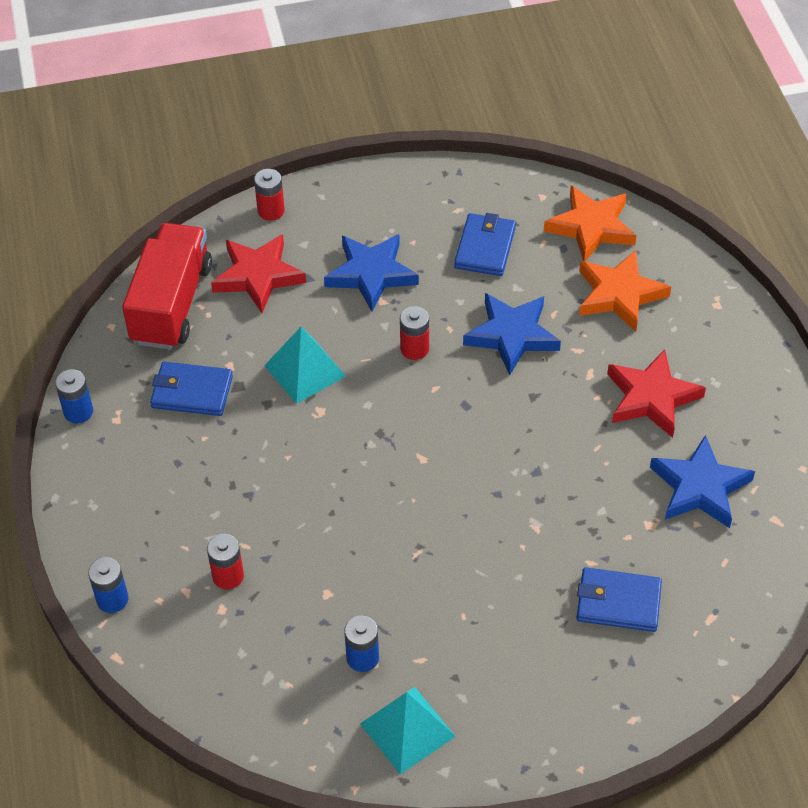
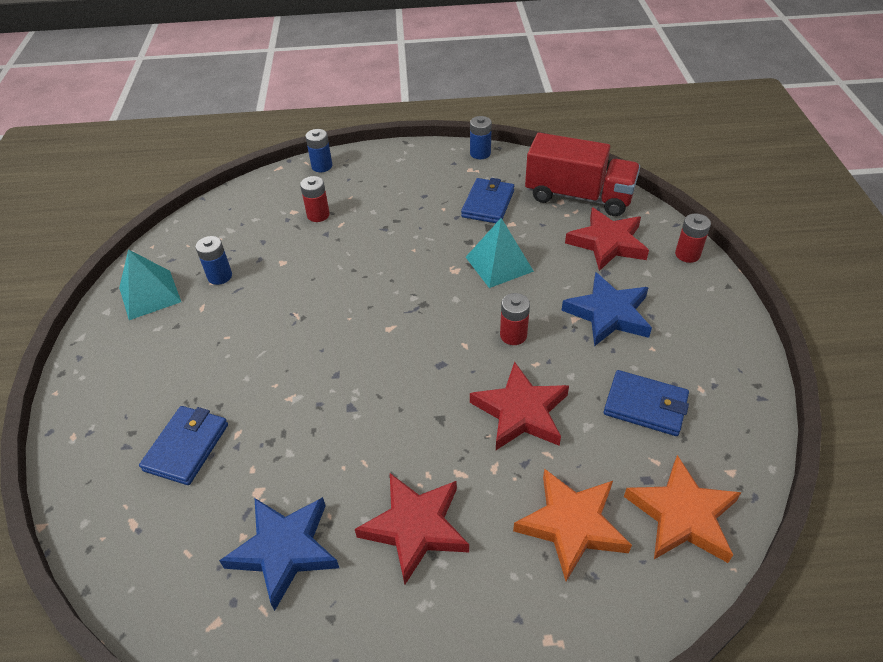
camera: 100 degrees right, 5 degrees down
(512, 335) = (520, 412): blue star -> red star

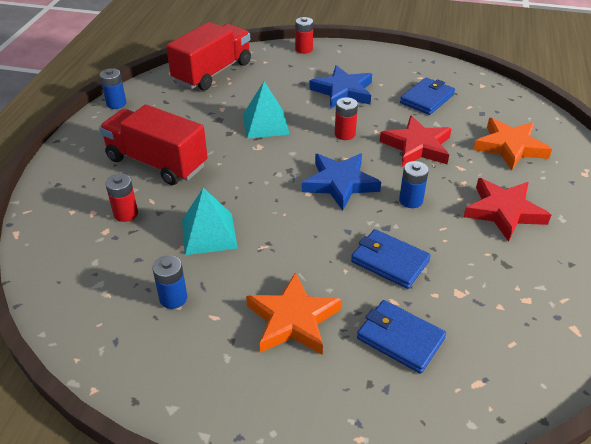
camera: 75 degrees left, 5 degrees down
(149, 294) = (166, 363): turquoise pyramid -> turquoise pyramid (209, 233)
(284, 550) = (515, 282): blue star -> blue star (340, 183)
(322, 166) = (45, 200): blue battery -> blue battery (411, 200)
(397, 209) = (157, 163): none -> red truck
(488, 204) = (188, 114): blue wallet -> blue wallet (389, 261)
(607, 243) = (273, 74): red star -> none
(682, 515) = (508, 108): orange star -> orange star (293, 319)

